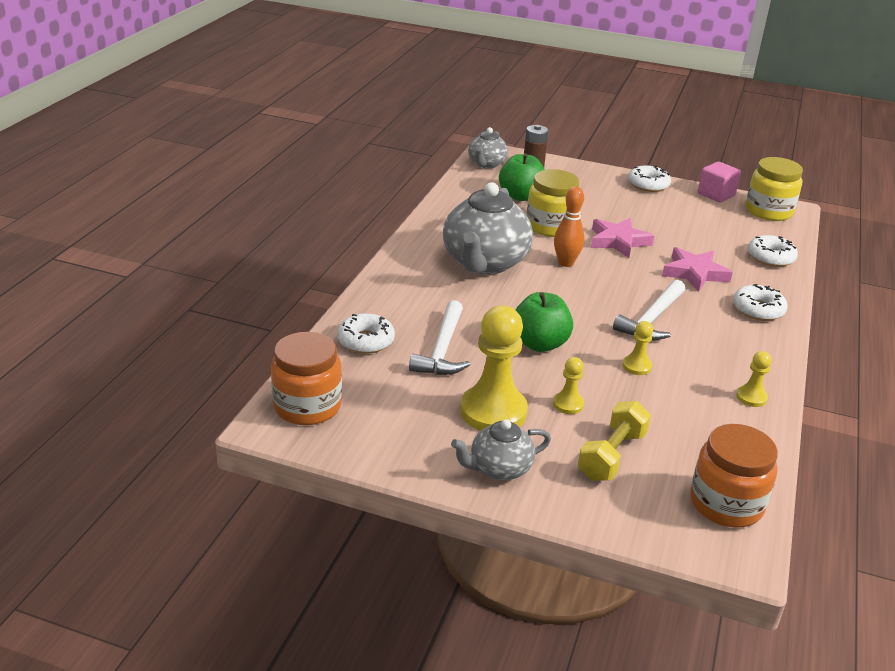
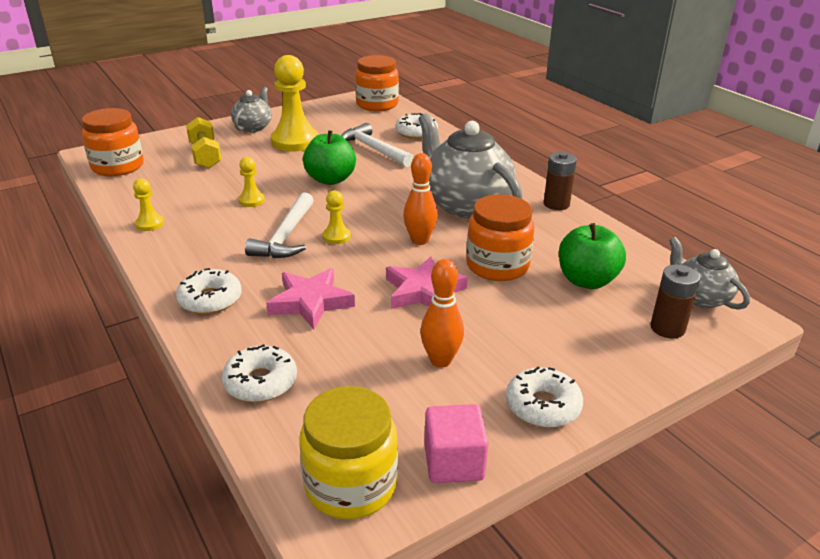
camera: 130 degrees right, 0 degrees up
(428, 228) = (556, 204): none -> brown battery
(550, 226) = (497, 266): yellow jar -> orange jar
(568, 404) = (262, 162): yellow pawn -> yellow pawn (336, 236)
(652, 319) = (286, 236): white hammer -> white hammer turned 150 degrees counterclockwise
(665, 217) = (440, 360): none -> orange bowling pin

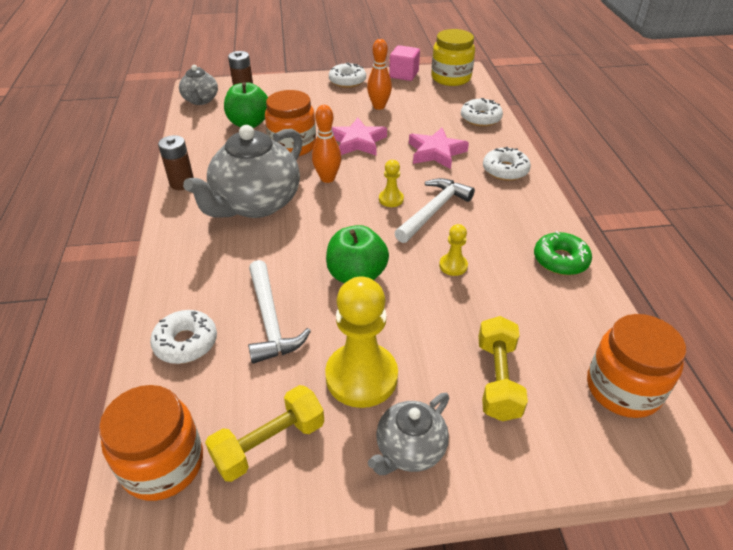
camera: 155 degrees left, 10 degrees up
(150, 224) = (560, 260): yellow pawn -> green donut
(330, 116) = (269, 443): none -> yellow dumbbell
(465, 204) = (256, 204): grey teapot -> grey teapot turned 45 degrees clockwise

